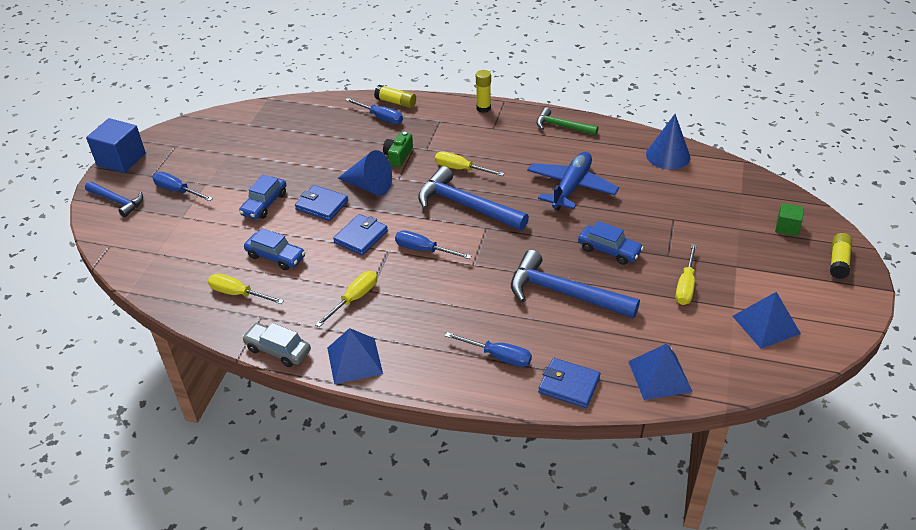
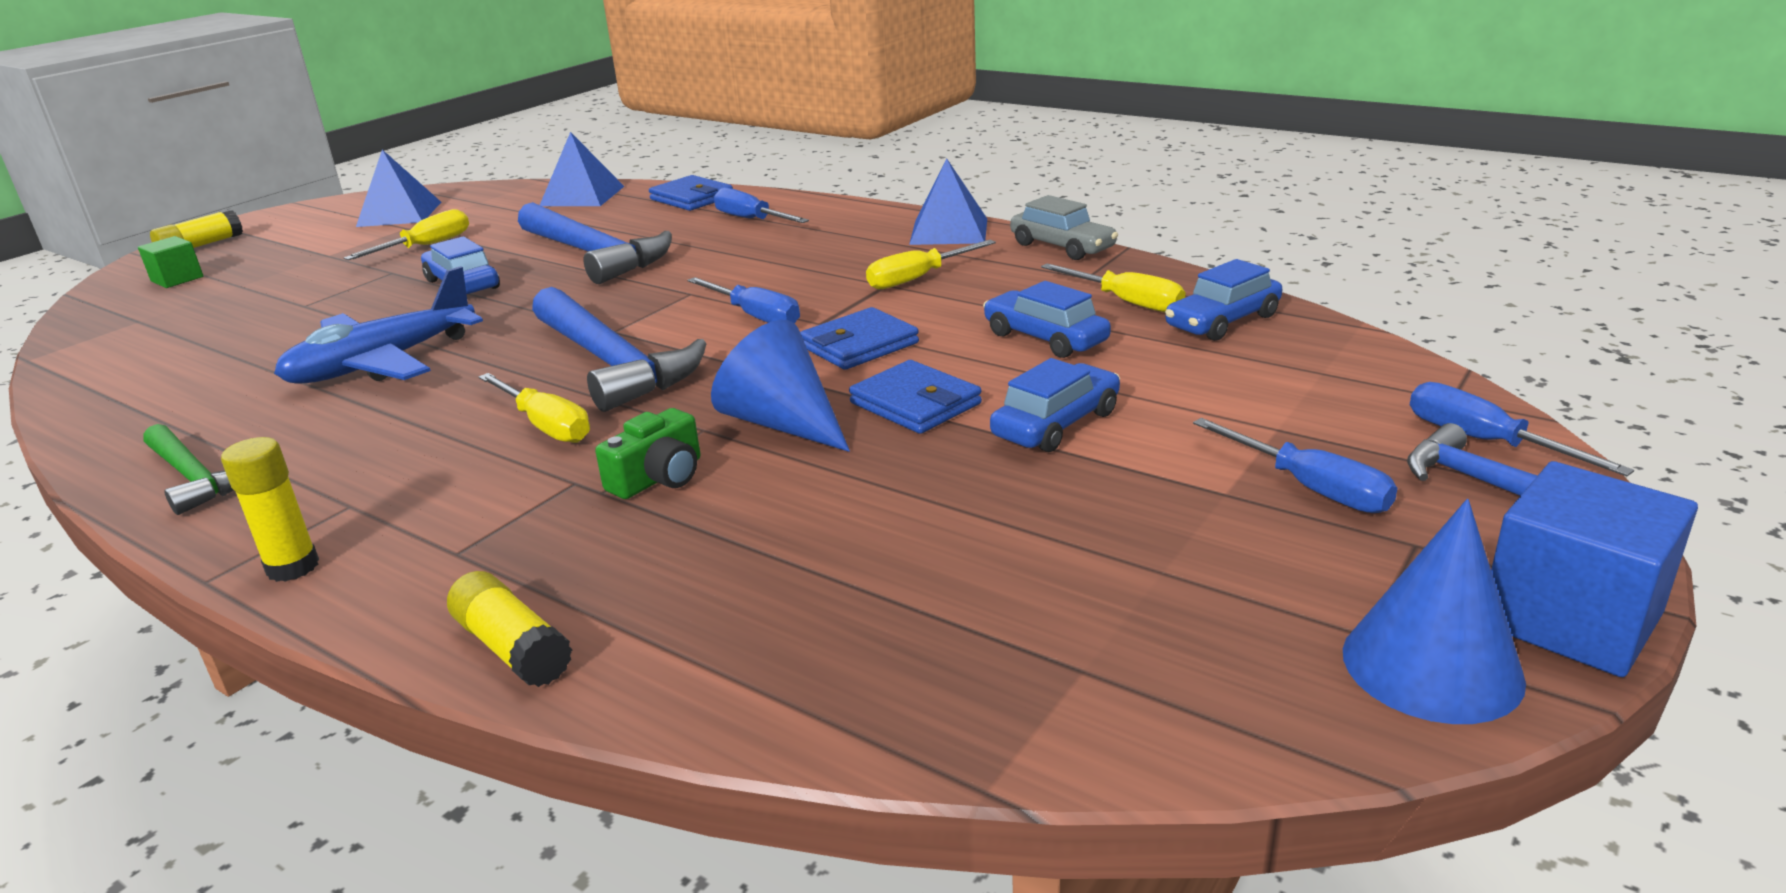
camera: 160 degrees left, 15 degrees down
(192, 284) = (1222, 321): none -> blue car
(380, 117) = (610, 599): blue screwdriver -> blue screwdriver (1484, 442)
(668, 155) = (120, 386): blue cone -> blue cone (1432, 665)

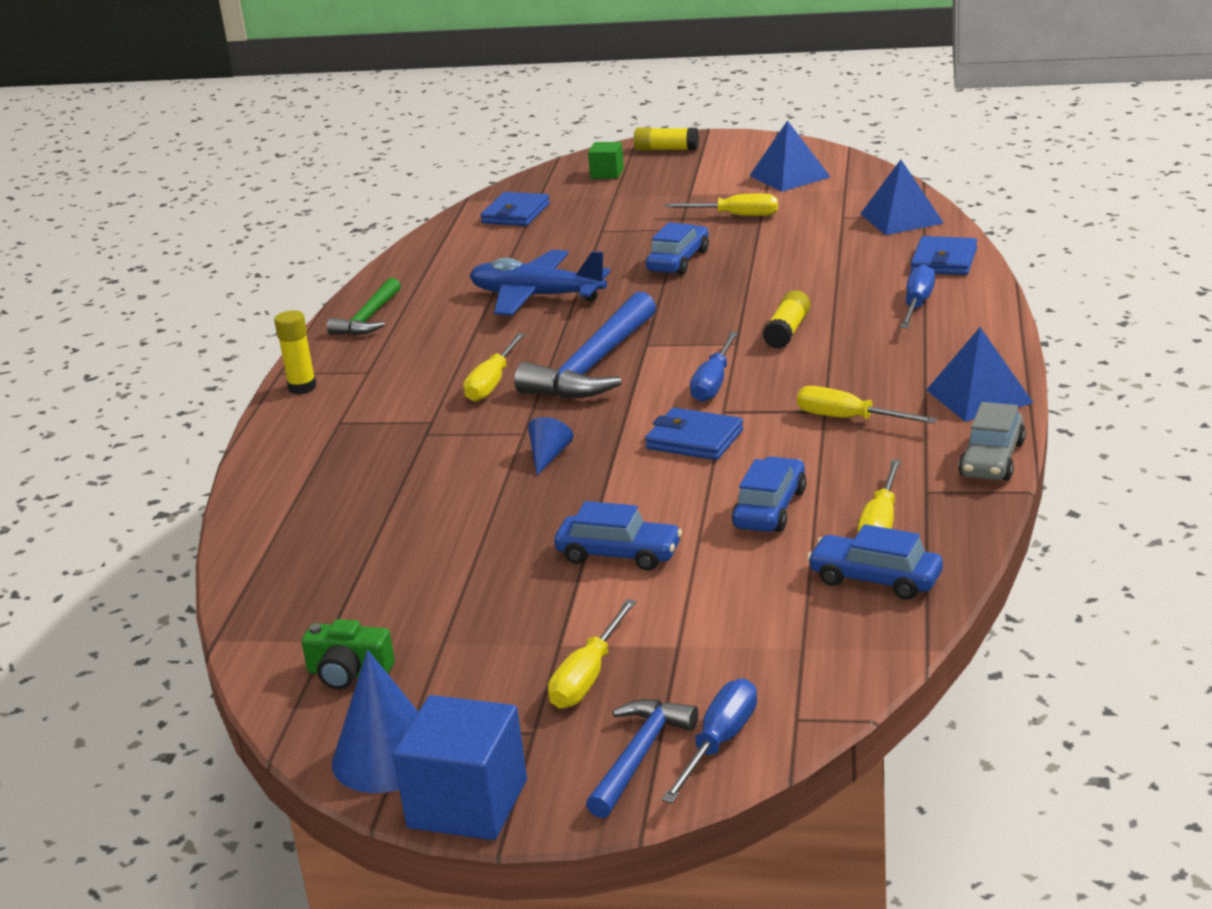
camera: 65 degrees right, 0 degrees up
(513, 648) = (265, 475): yellow glue stick -> yellow glue stick (787, 331)
(595, 255) = (777, 279): blue hammer -> none
(659, 477) = (452, 444): green camera -> green camera (349, 673)
(782, 424) = (548, 456): blue cone -> blue cone, size x0.54
(915, 403) = (613, 492): blue wallet -> blue wallet (515, 214)
(1309, 487) = (588, 676): blue screwdriver -> yellow screwdriver

